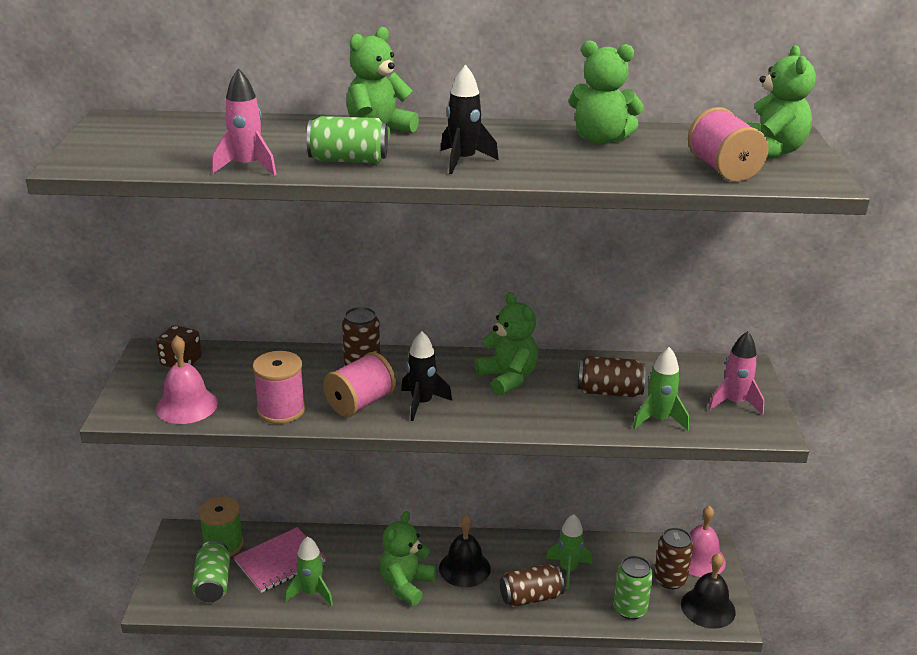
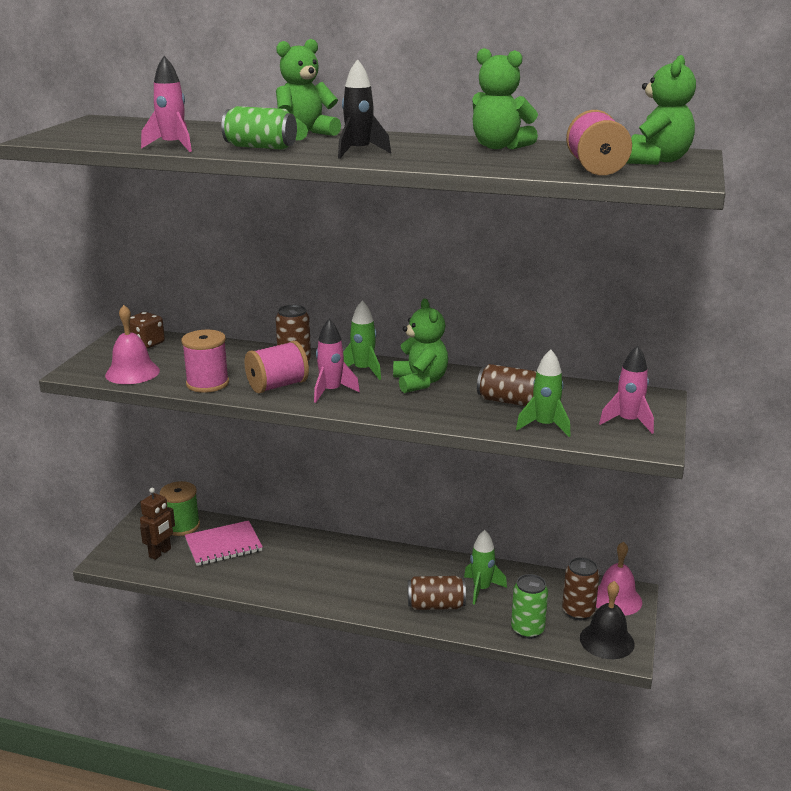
camera: 15 degrees right, 5 degrees down
(213, 583) = (160, 553): green can -> brown robot
(311, 593) = (239, 572): green rocket -> green rocket (363, 370)
(406, 585) = (325, 578): green teddy bear -> none
(422, 403) = (331, 391): black rocket -> pink rocket
(464, 568) = (384, 574): black bell -> none

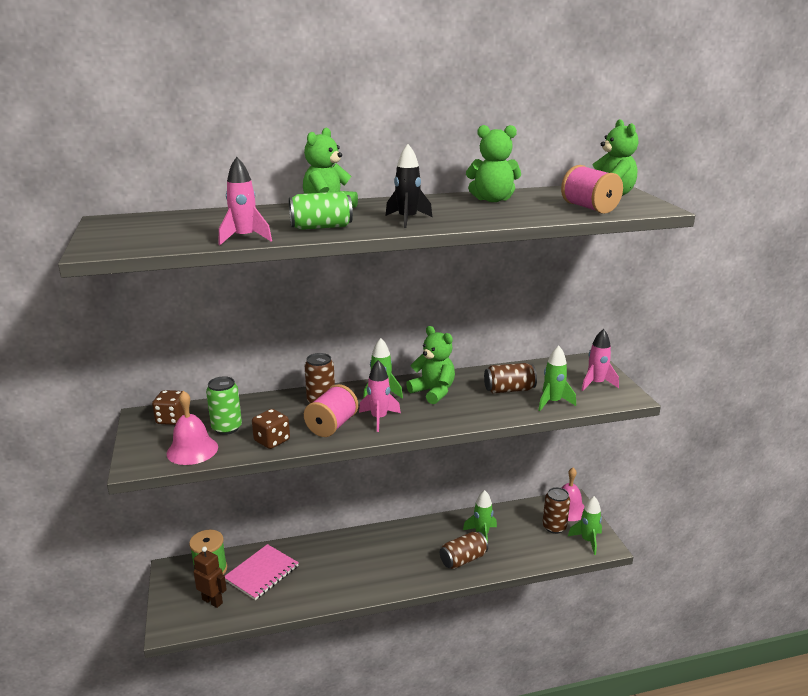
camera: 30 degrees left, 0 degrees up
(160, 553) = (212, 601): brown robot -> brown robot turned 60 degrees counterclockwise
(207, 383) = (272, 441): pink spool -> brown dice
(527, 630) = (536, 553): green can -> green can (227, 428)
(607, 640) = (587, 541): black bell -> green rocket

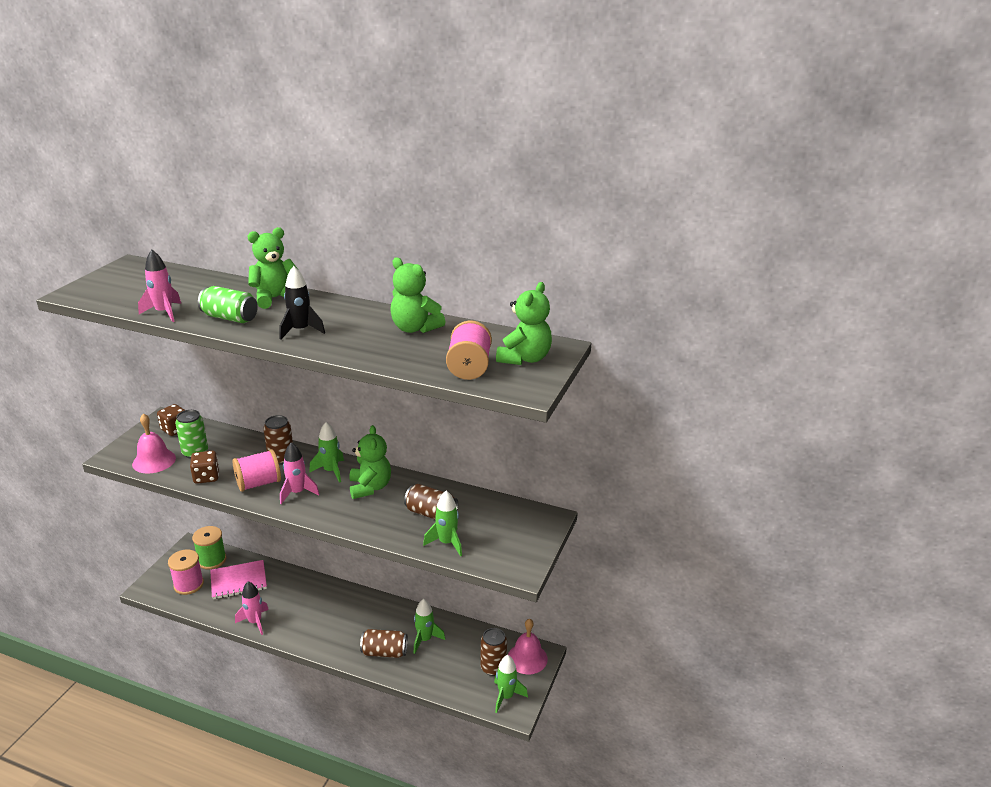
camera: 35 degrees right, 5 degrees up
(212, 601) = (188, 584): brown robot -> pink spool
(596, 384) = (514, 543): pink rocket -> pink rocket (255, 622)

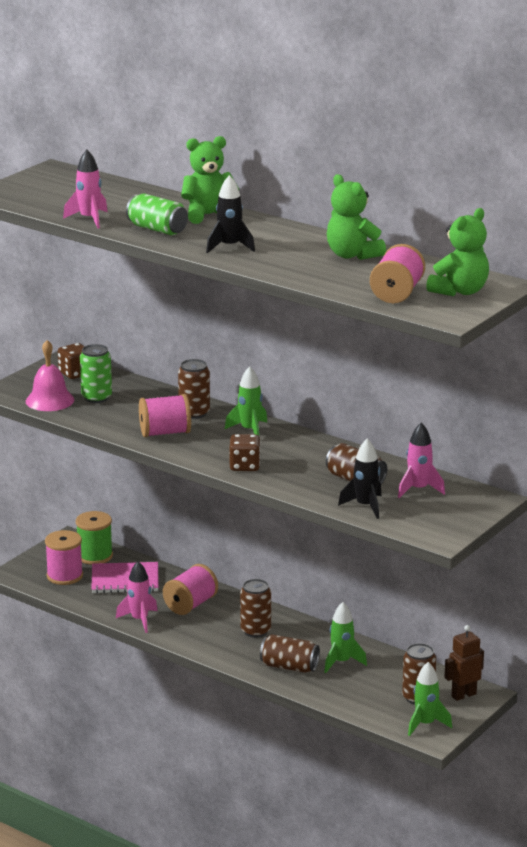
camera: 15 degrees right, 5 degrees down
(206, 477) = (107, 421): brown dice -> brown dice (244, 466)
(294, 599) = (190, 605): none -> pink spool
(297, 493) = (207, 445): pink rocket -> pink rocket (418, 489)
(351, 617) = (255, 631): none -> brown can
(370, 487) = (291, 450): green teddy bear -> none
(447, 543) = (365, 506): green rocket -> black rocket
(527, 658) = (463, 695): pink bell -> brown robot

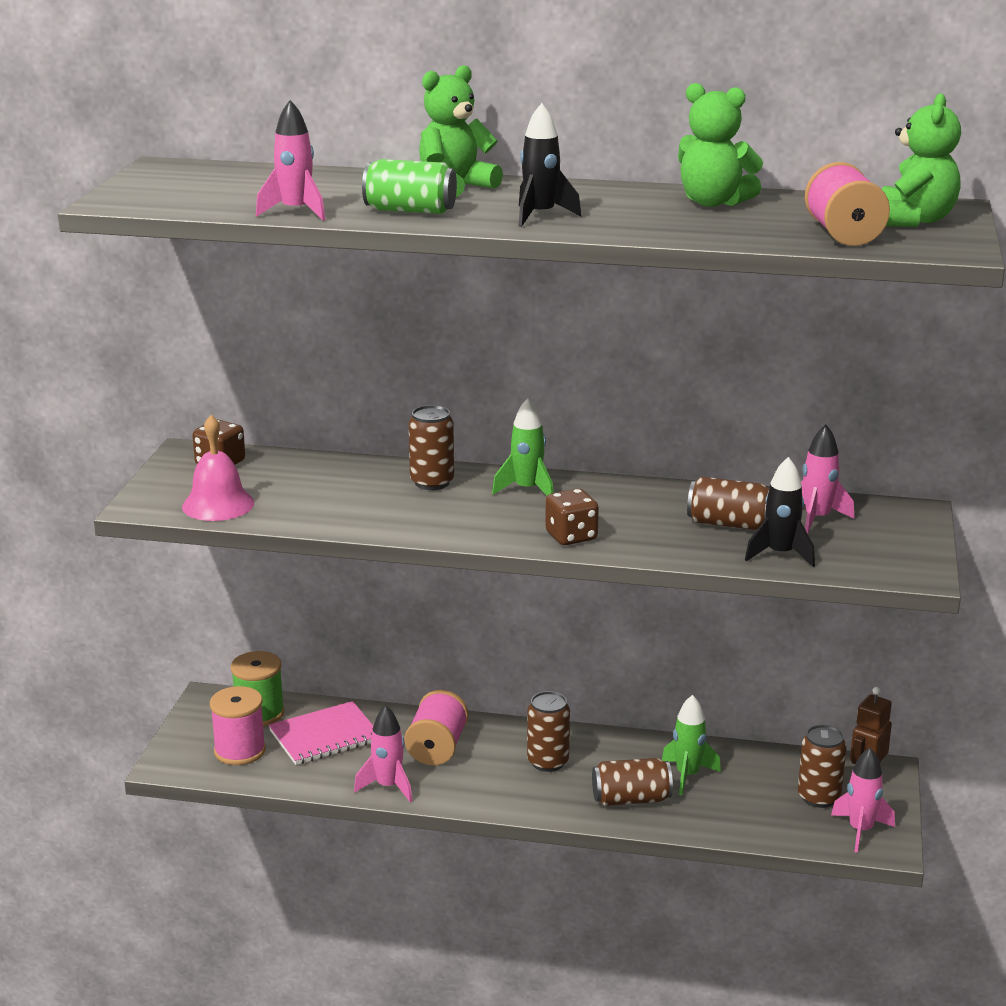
camera: 25 degrees left, 0 degrees up
(96, 397) = (280, 488): green can -> none
(165, 433) = (420, 515): pink spool -> none
(425, 724) = (860, 831): green rocket -> pink rocket

